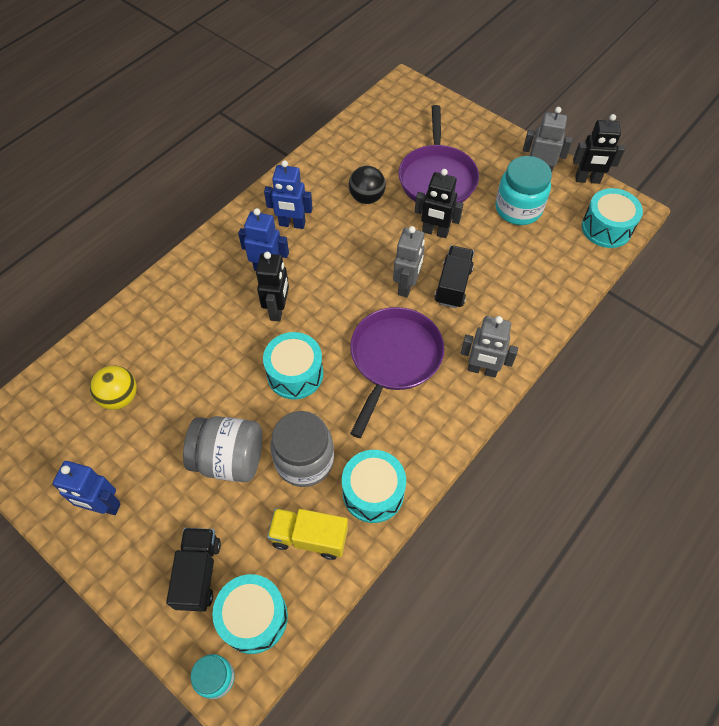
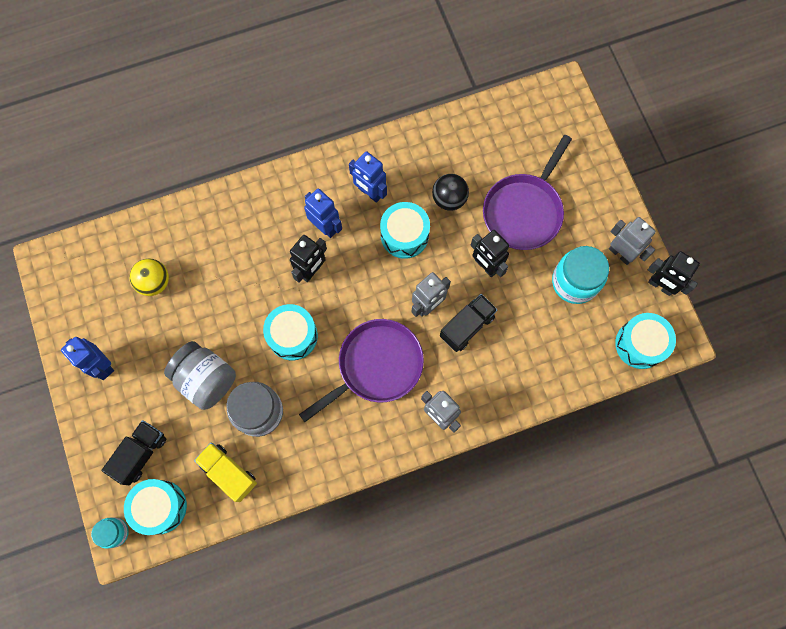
camera: 30 degrees right, 15 degrees up
(373, 492) = (293, 466): turquoise drum -> turquoise drum (404, 235)

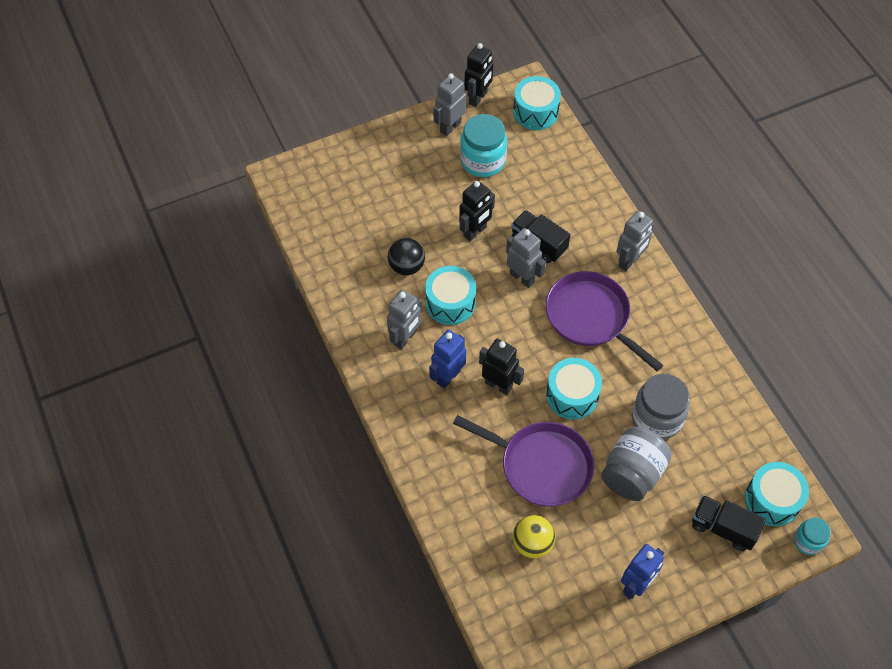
camera: 95 degrees left, 15 degrees down
(229, 473) = (723, 439): yellow truck -> none
(370, 192) = (405, 338): blue robot -> grey robot
(524, 211) = (414, 203): purple pan -> purple pan (541, 465)

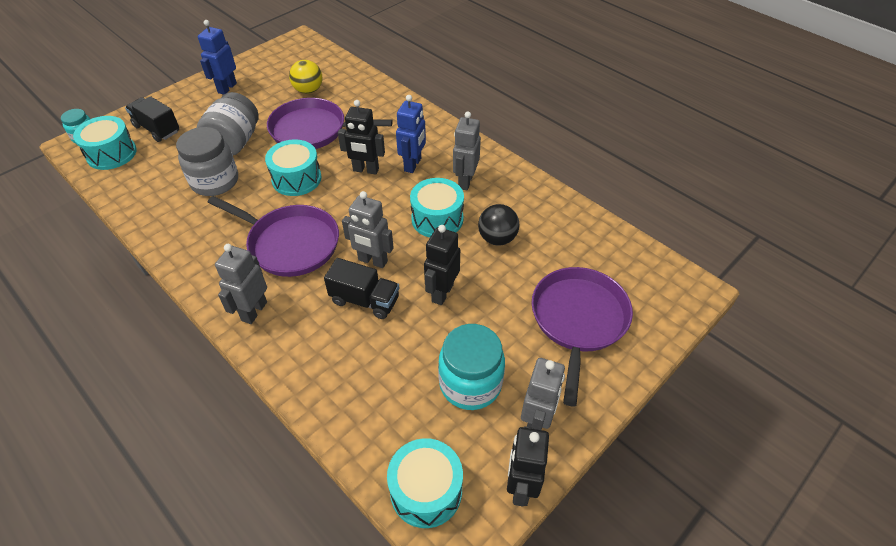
camera: 160 degrees right, 10 degrees down
(382, 180) = (578, 320): none -> purple pan
(723, 528) = (157, 129): black truck -> black truck turned 150 degrees counterclockwise

